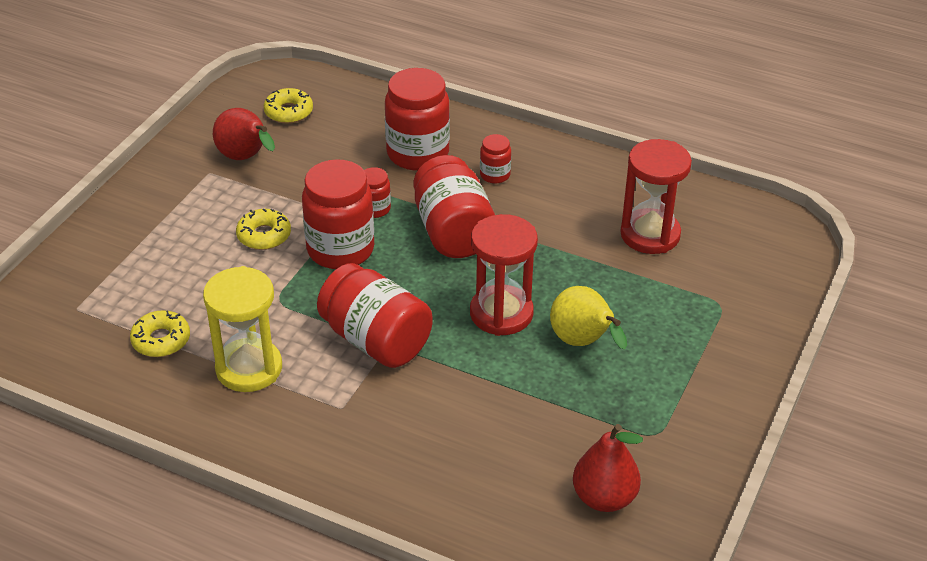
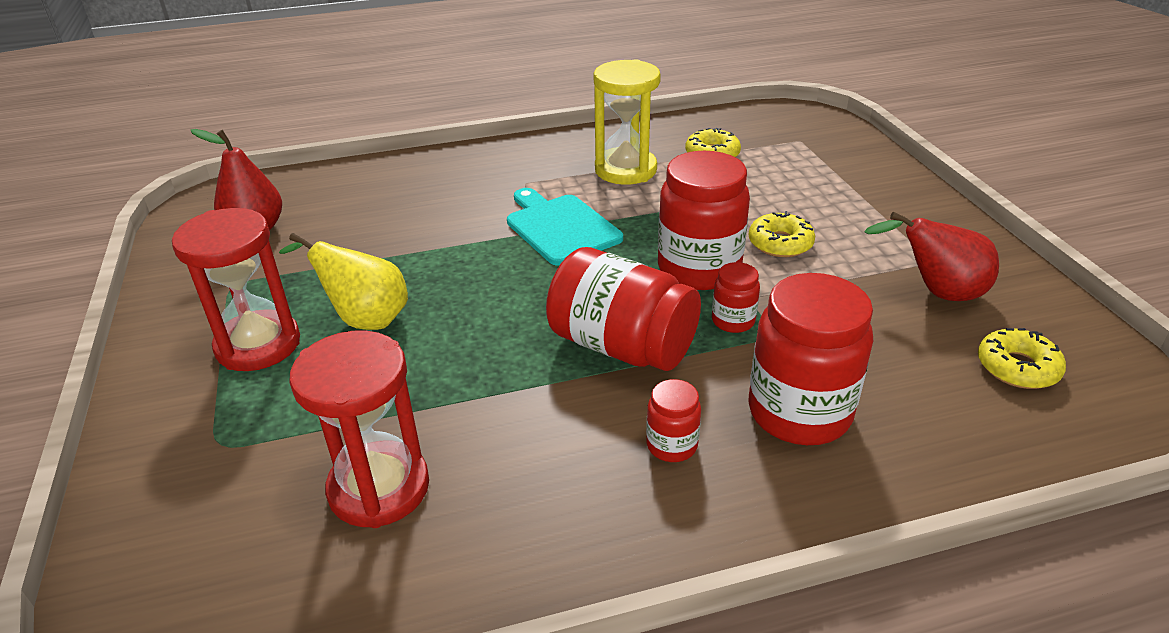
camera: 140 degrees right, 5 degrees down
(376, 340) = (560, 227): red jar -> turquoise cutting board
(501, 313) = (475, 300): red hourglass -> red hourglass (258, 345)

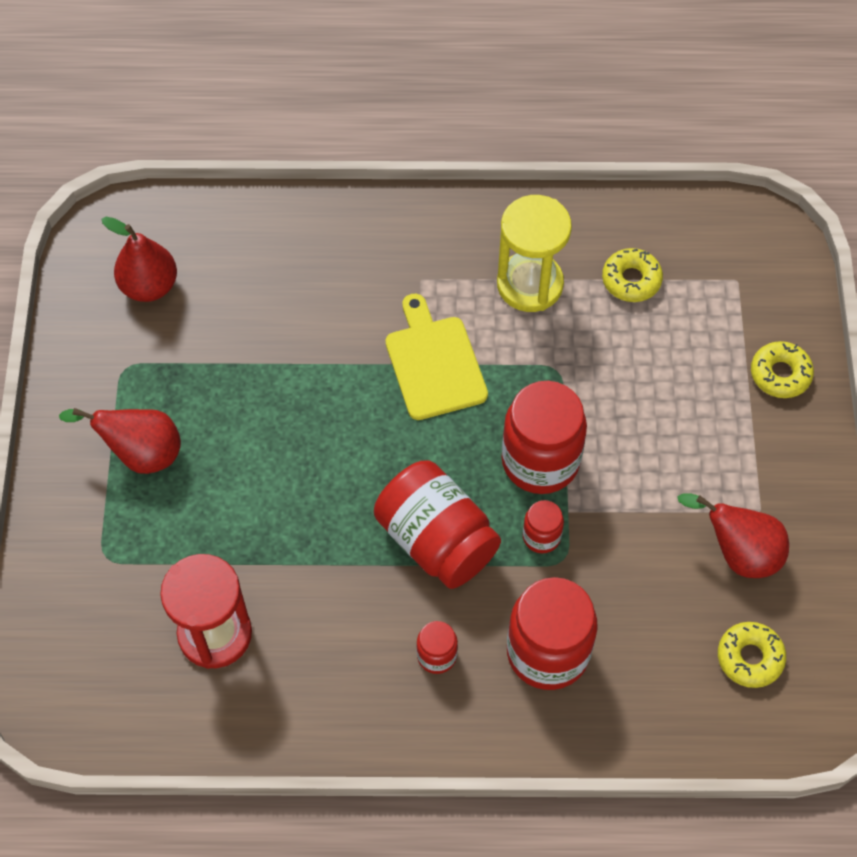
camera: 15 degrees right, 25 degrees up
(258, 345) = (141, 453): red hourglass -> red pear
(364, 319) = (231, 445): yellow pear -> none
(560, 227) = (434, 363): turquoise cutting board -> yellow cutting board
(780, 243) = (632, 445): yellow donut -> yellow donut (780, 374)

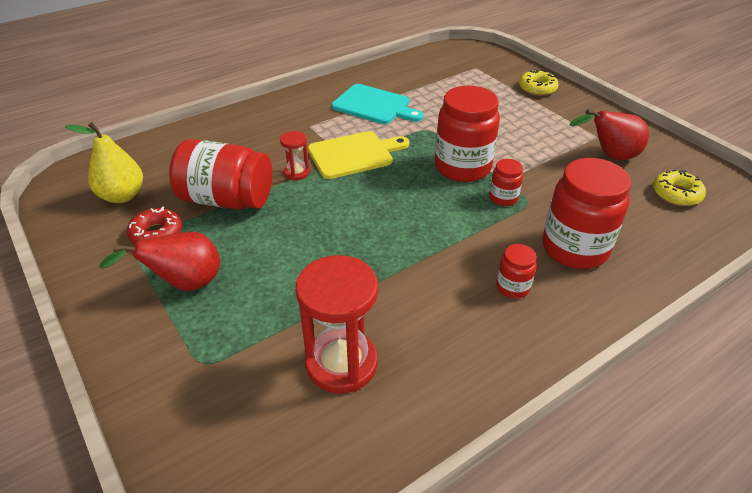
camera: 35 degrees left, 20 degrees down
(149, 286) = (122, 196): red pear -> yellow pear
(152, 367) = (156, 234): none -> red donut
(348, 357) = (296, 173): none -> red hourglass
(434, 363) = (354, 154): yellow cutting board -> yellow cutting board turned 120 degrees clockwise
(436, 540) = (444, 229): red jar -> red jar (226, 200)
(530, 284) = (374, 105): yellow hourglass -> turquoise cutting board
(631, 280) = (425, 85): yellow donut -> none

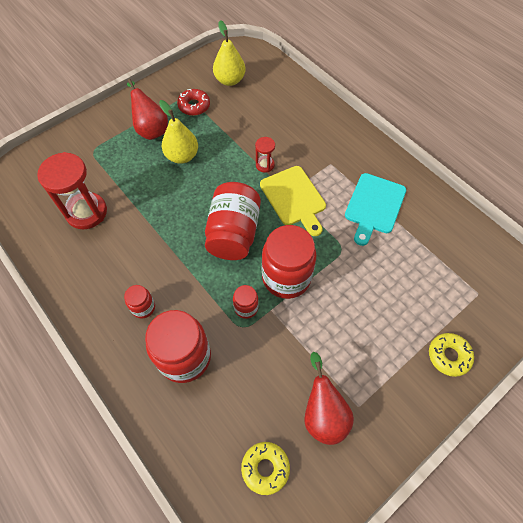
camera: 85 degrees right, 20 degrees up
(226, 200) = (230, 132): red jar -> red jar (233, 233)
(256, 248) = (182, 156): none -> yellow pear

